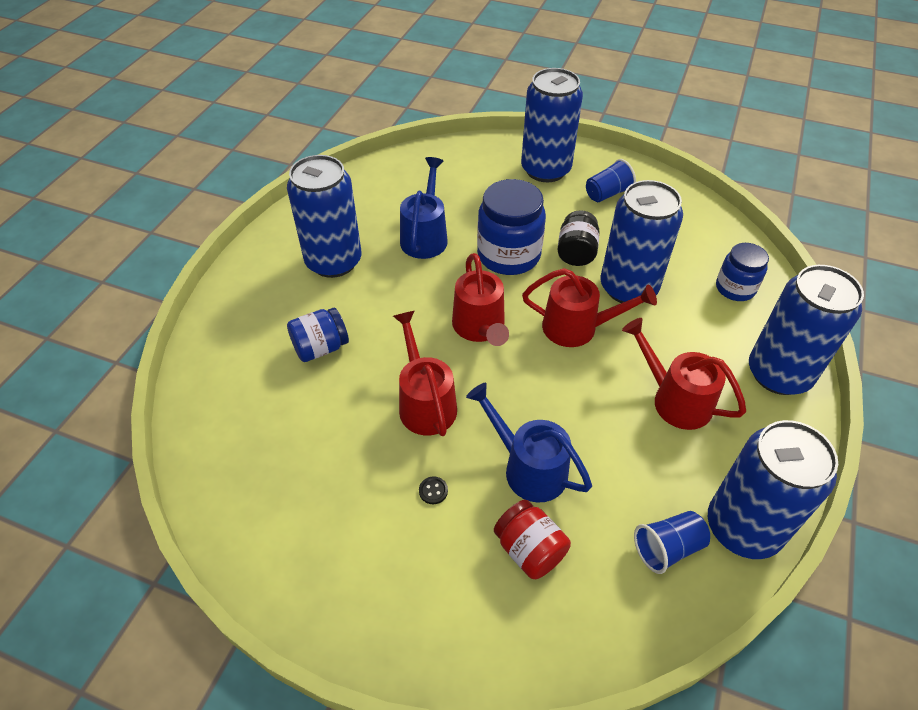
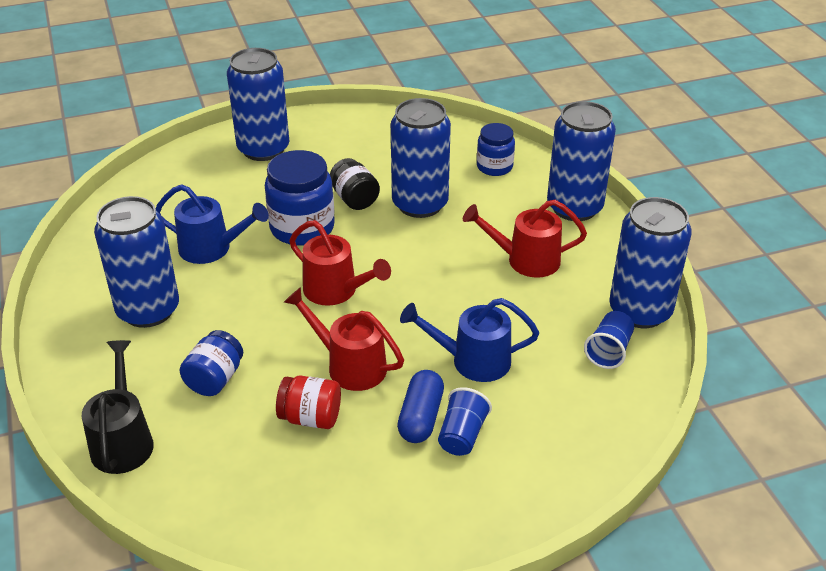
camera: 40 degrees left, 10 degrees down
(218, 356) = (123, 440): none -> black watering can
(425, 236) = (212, 249): blue watering can -> blue watering can turned 135 degrees clockwise
(433, 491) = (421, 417): black button -> blue capsule
(529, 550) = (526, 408): red jar -> red jar (310, 417)
(578, 328) = (411, 250): red watering can -> none
(607, 194) = (334, 144): blue cup -> blue cup (462, 435)

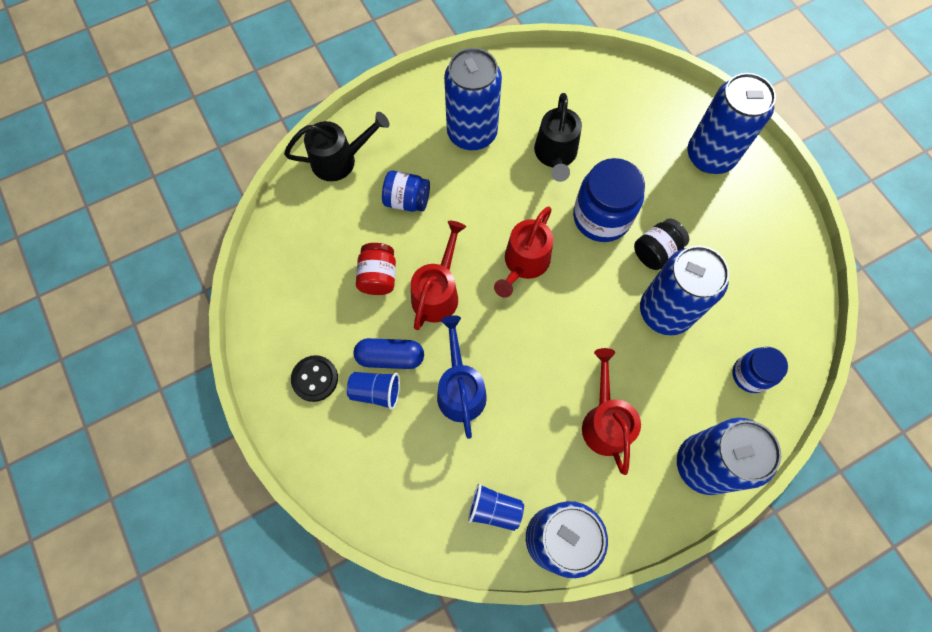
camera: 80 degrees right, 30 degrees up
(212, 249) = (555, 155): blue watering can -> black watering can
(433, 495) = (315, 379): none -> black button

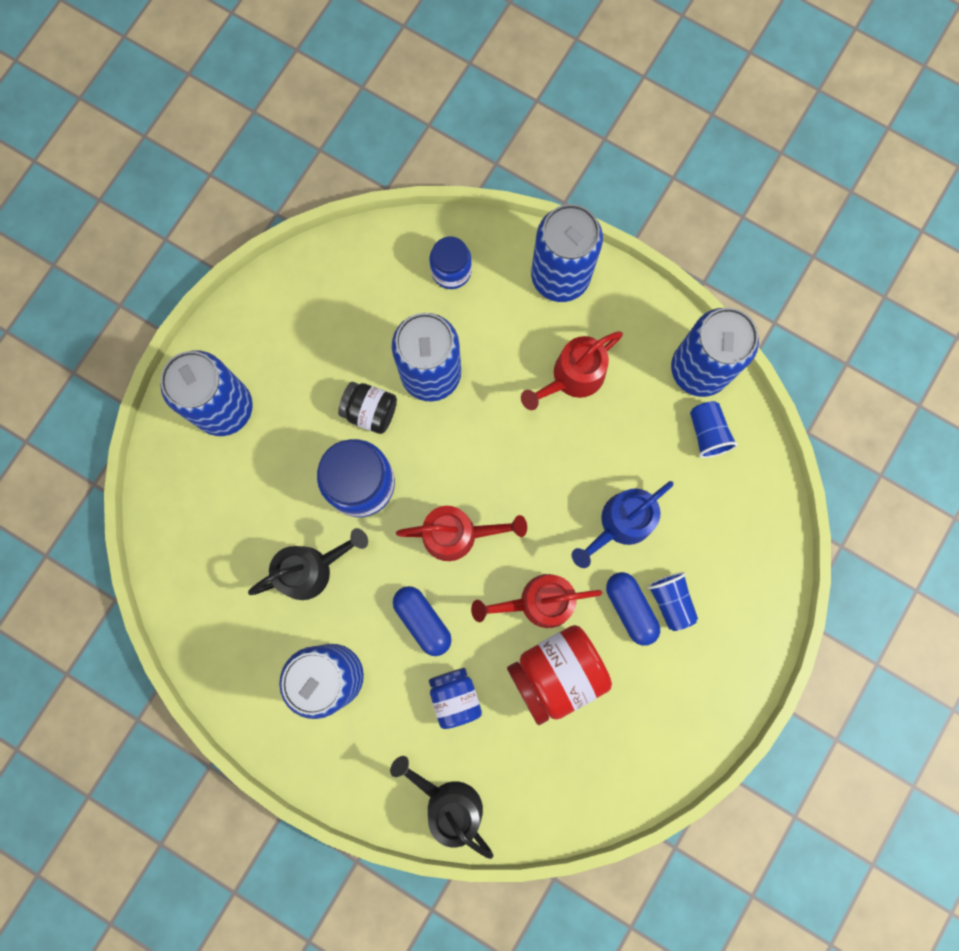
camera: 120 degrees left, 10 degrees up
(315, 379) = (694, 668): black button -> none
(378, 276) = (556, 673): red jar -> red jar, size x1.65
(474, 207) = (422, 621): none -> blue capsule

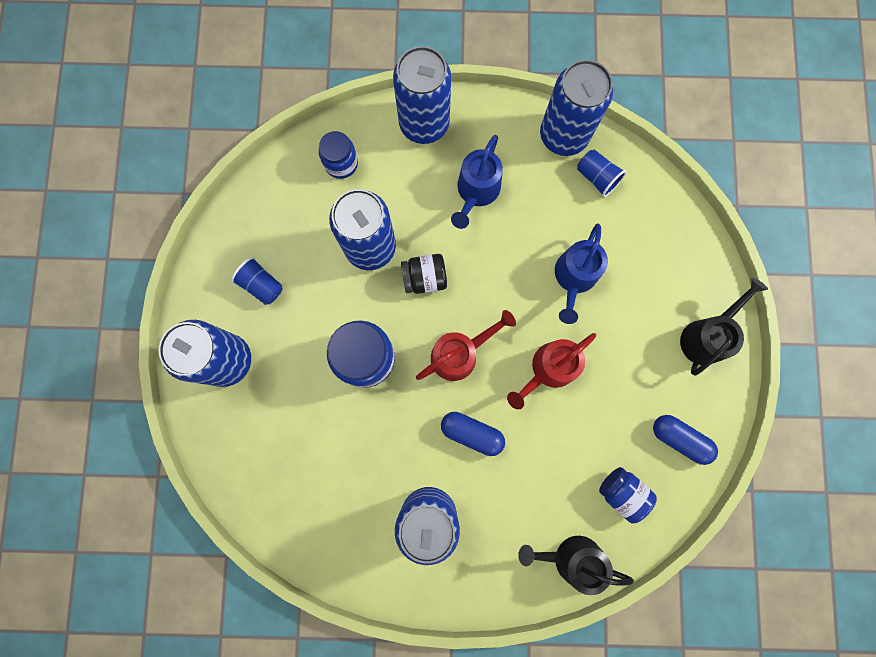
camera: 30 degrees left, 0 degrees up
(312, 568) = (365, 443): black watering can -> black watering can (707, 335)
(370, 411) = (341, 300): black jar -> black jar (424, 278)
(455, 696) = (529, 475): blue jar -> blue jar (621, 492)
(556, 673) = (592, 414): red jar -> none
(572, 378) = (476, 192): red watering can -> blue watering can
(630, 608) = (617, 335): blue capsule -> blue capsule (679, 439)
(671, 601) = (643, 313): blue cup -> blue cup (262, 285)

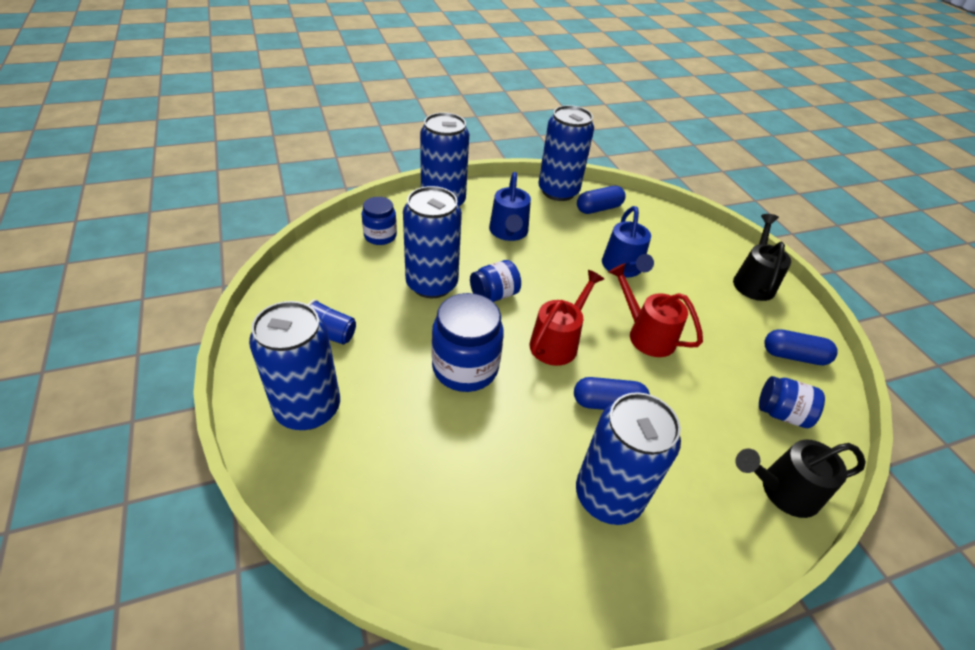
camera: 25 degrees left, 35 degrees down
(424, 278) = (494, 295): black jar -> blue jar
(548, 370) = (645, 334): red watering can -> red watering can turned 105 degrees clockwise
(596, 178) = (598, 208): blue cup -> blue capsule

